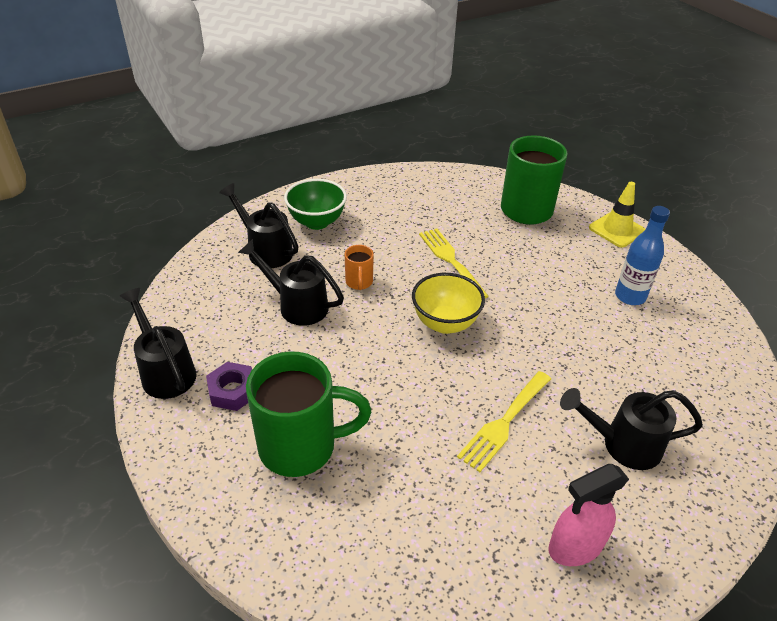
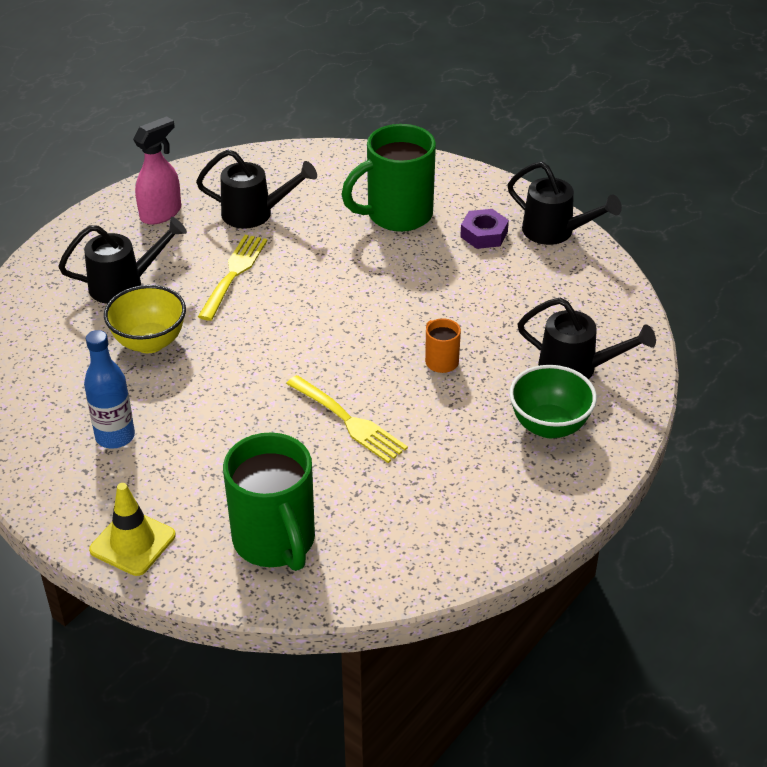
camera: 160 degrees right, 0 degrees up
(297, 305) = (488, 318): black watering can -> black watering can (254, 214)
(445, 323) = (323, 343): yellow bowl -> yellow bowl (149, 342)

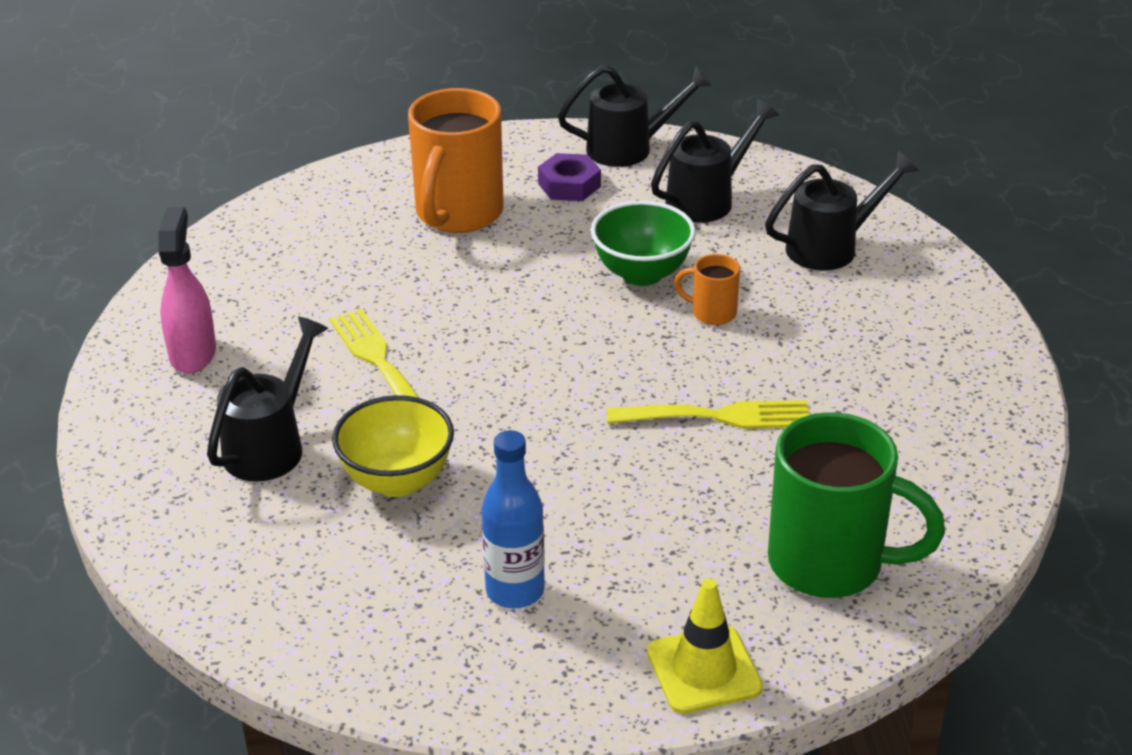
camera: 45 degrees left, 5 degrees down
(254, 214) = (304, 294): black watering can -> black watering can (707, 199)
(397, 215) = (458, 214): green mug -> orange mug
(549, 426) = (886, 306): green bowl -> green bowl (642, 274)

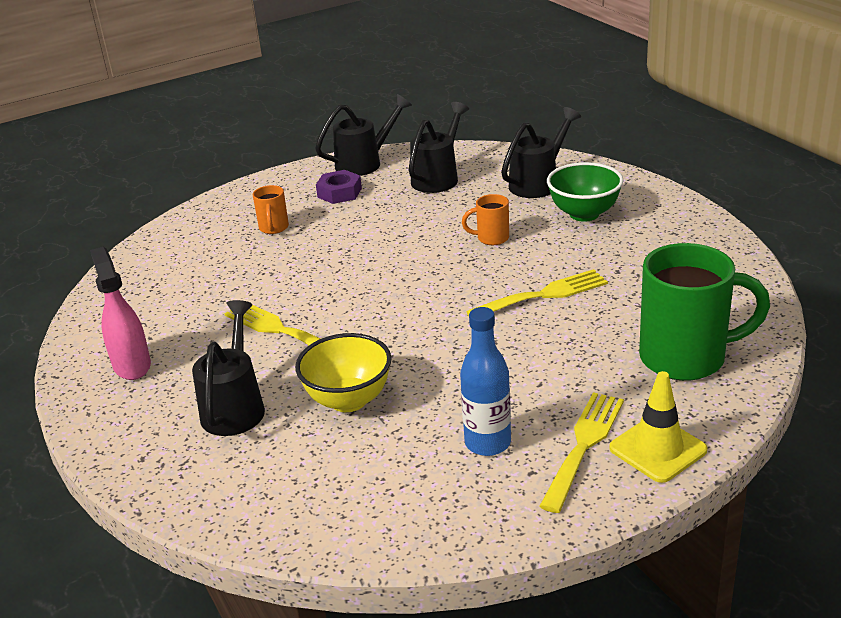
camera: 20 degrees left, 5 degrees down
(458, 214) = (274, 228): orange mug -> orange mug, size x0.46
(621, 633) = (583, 445): none -> yellow fork
(642, 274) = (427, 229): green bowl -> green bowl (584, 214)

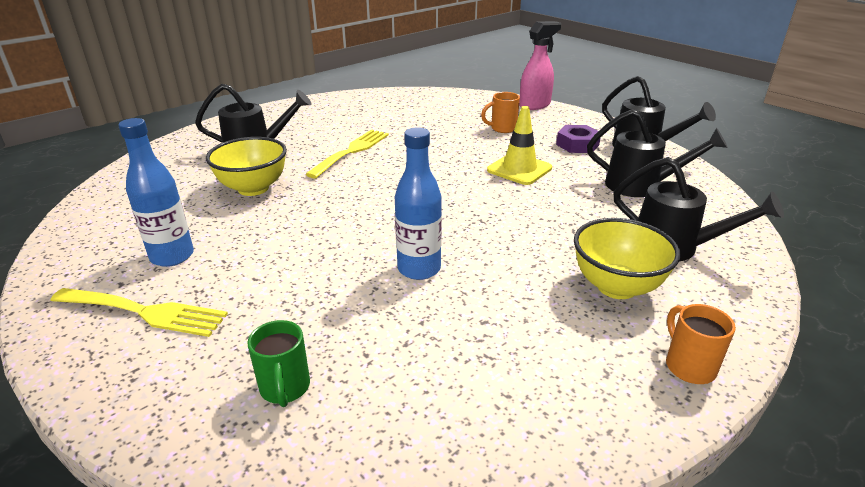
camera: 75 degrees right, 0 degrees up
(132, 365) = (311, 115): pink spray bottle -> pink spray bottle (535, 105)
(491, 238) = (527, 227): orange mug -> orange mug (688, 366)
(543, 295) = (419, 269): yellow fork -> blue bottle
(584, 214) = (616, 287): green bowl -> yellow bowl
(658, 449) = (115, 366): yellow traffic cone -> yellow traffic cone (519, 169)
(686, 358) = (285, 388): green mug -> green mug, size x0.46

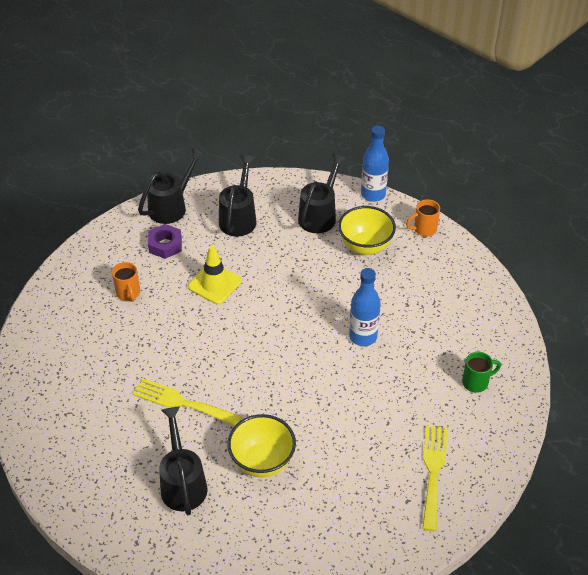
camera: 95 degrees left, 15 degrees up
(172, 256) = (371, 482): blue bottle -> blue bottle (373, 194)
(535, 105) = (67, 268): pink spray bottle -> none

